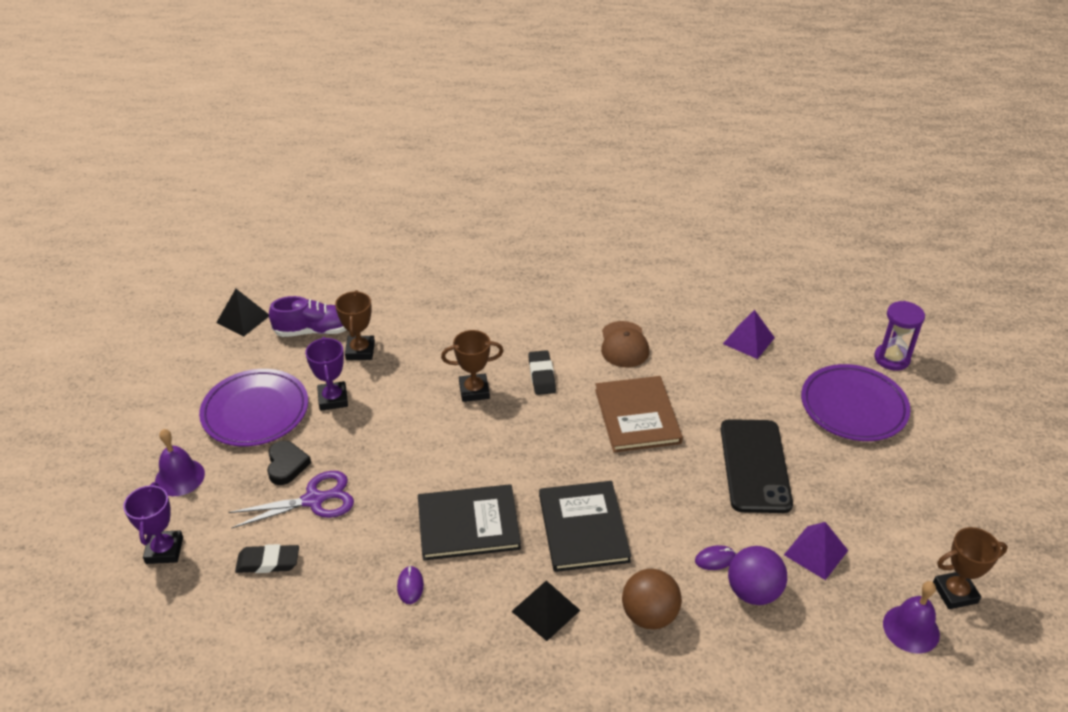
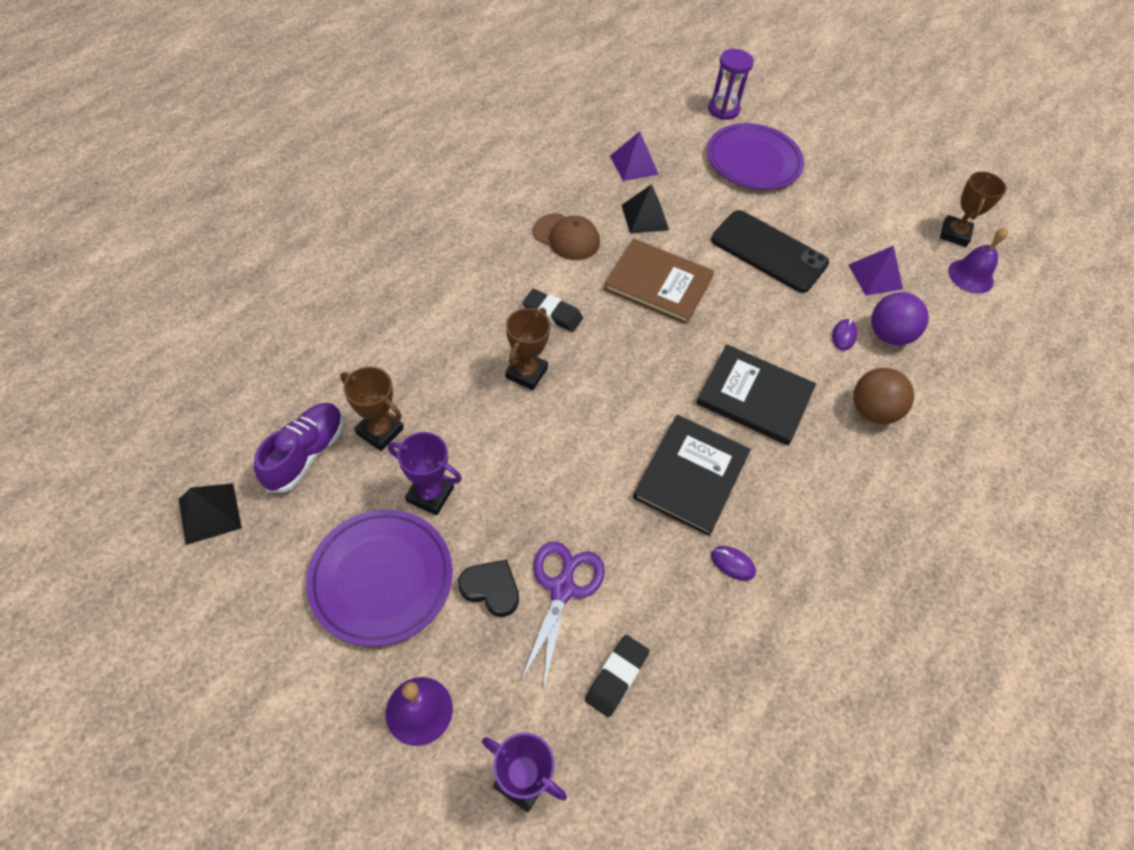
camera: 60 degrees left, 15 degrees up
(545, 610) = (825, 476): black pyramid -> black pyramid (645, 217)

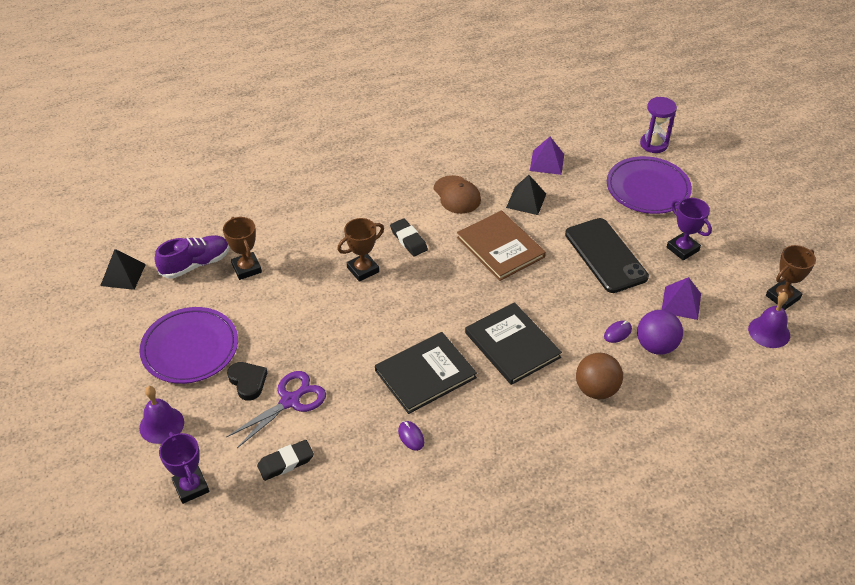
camera: 35 degrees right, 10 degrees down
(430, 494) = (250, 315): purple trophy -> purple trophy (682, 249)

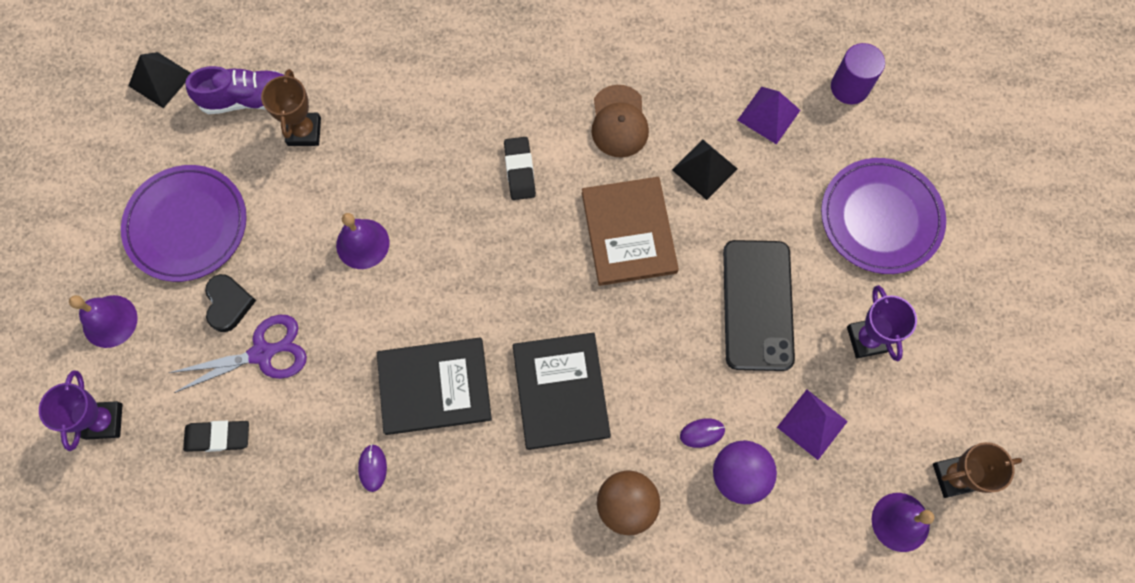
camera: 25 degrees right, 25 degrees up
(325, 314) = (362, 243): none -> purple bell
(363, 270) = (440, 194): brown trophy -> none
(585, 134) = (849, 87): none -> purple cylinder
(653, 144) = (936, 144): purple hourglass -> none

